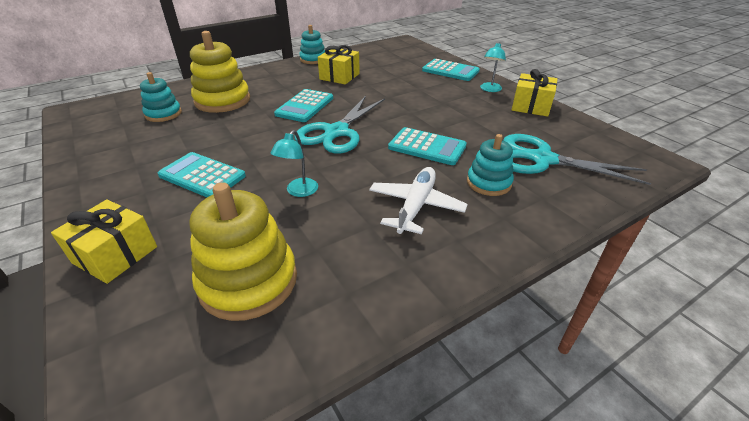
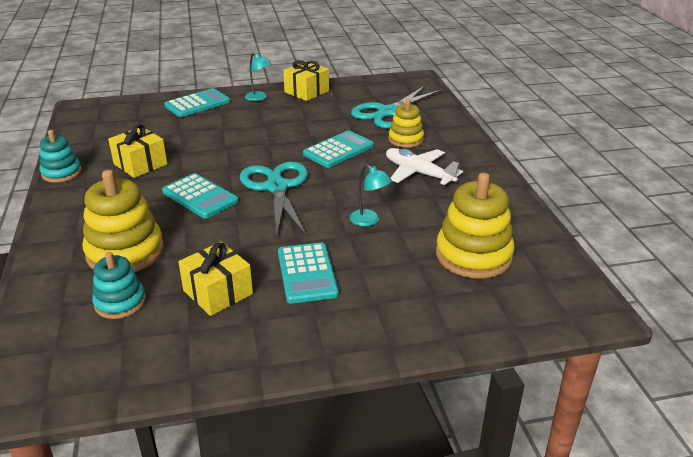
camera: 70 degrees left, 5 degrees down
(115, 255) = (413, 325): yellow gift -> yellow gift (218, 292)
(202, 176) = (307, 273): turquoise calculator -> turquoise calculator turned 60 degrees counterclockwise
(336, 132) = (277, 187): turquoise scissors -> turquoise scissors turned 150 degrees counterclockwise
(488, 183) = (405, 139): turquoise stacking toy -> yellow stacking toy

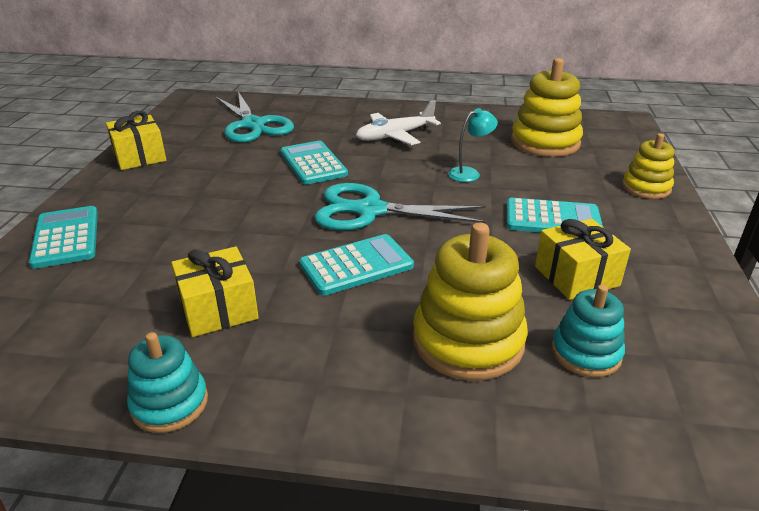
camera: 70 degrees left, 0 degrees up
(259, 98) = (114, 189): turquoise lamp -> none
(405, 139) = (322, 128): yellow stacking toy -> yellow stacking toy (646, 188)

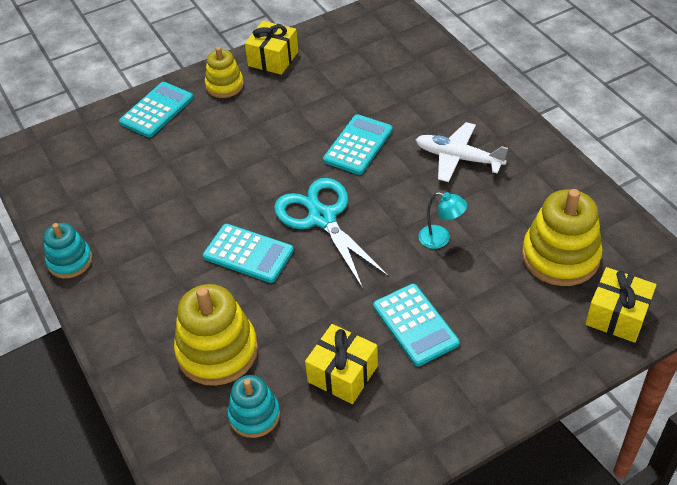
camera: 55 degrees right, 15 degrees up
(218, 309) = (152, 224): yellow gift -> yellow gift (617, 315)
(253, 125) = (382, 72): turquoise scissors -> none
(646, 188) = (540, 363): yellow stacking toy -> yellow stacking toy (224, 85)

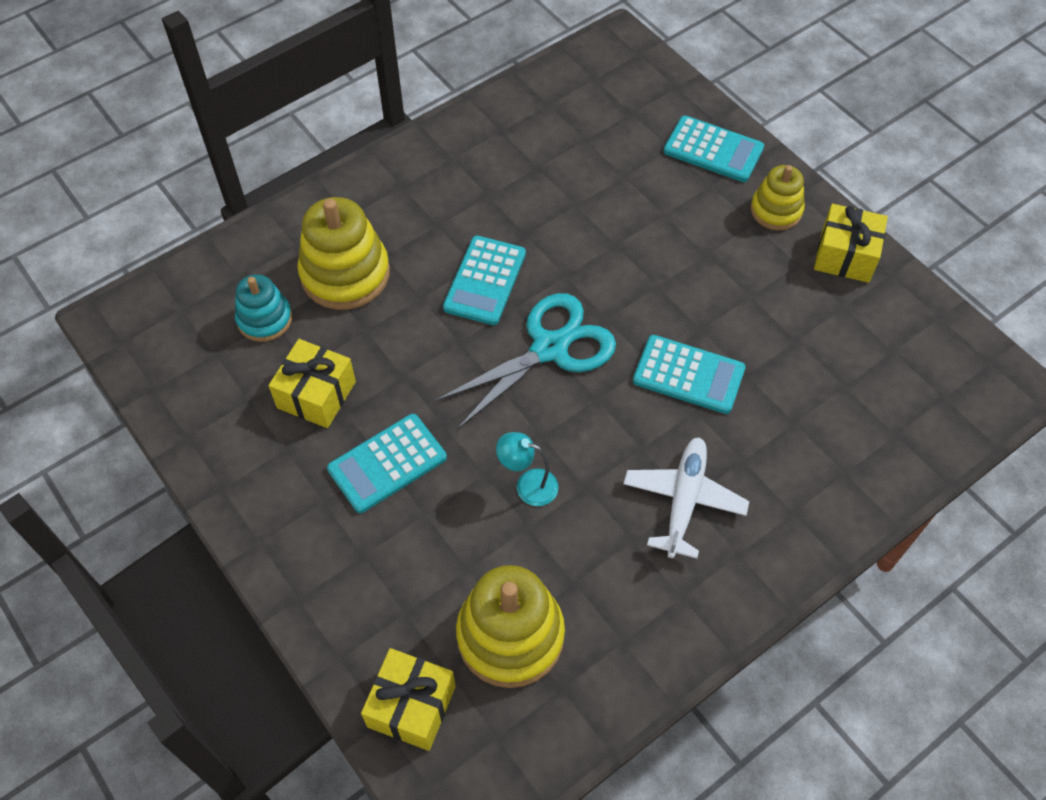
camera: 80 degrees right, 10 degrees up
(70, 261) = (461, 124): turquoise stacking toy -> none
(440, 239) = (528, 485): turquoise lamp -> turquoise lamp turned 90 degrees clockwise

